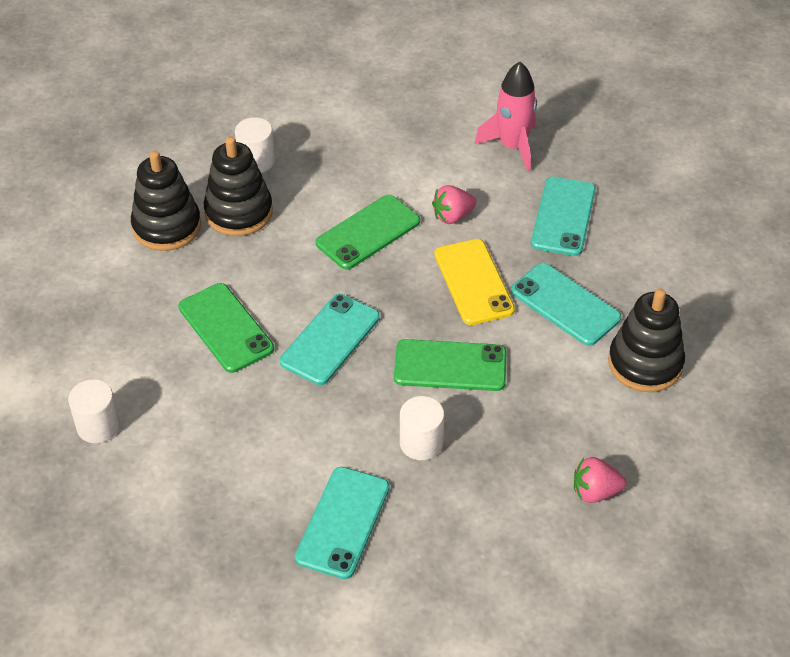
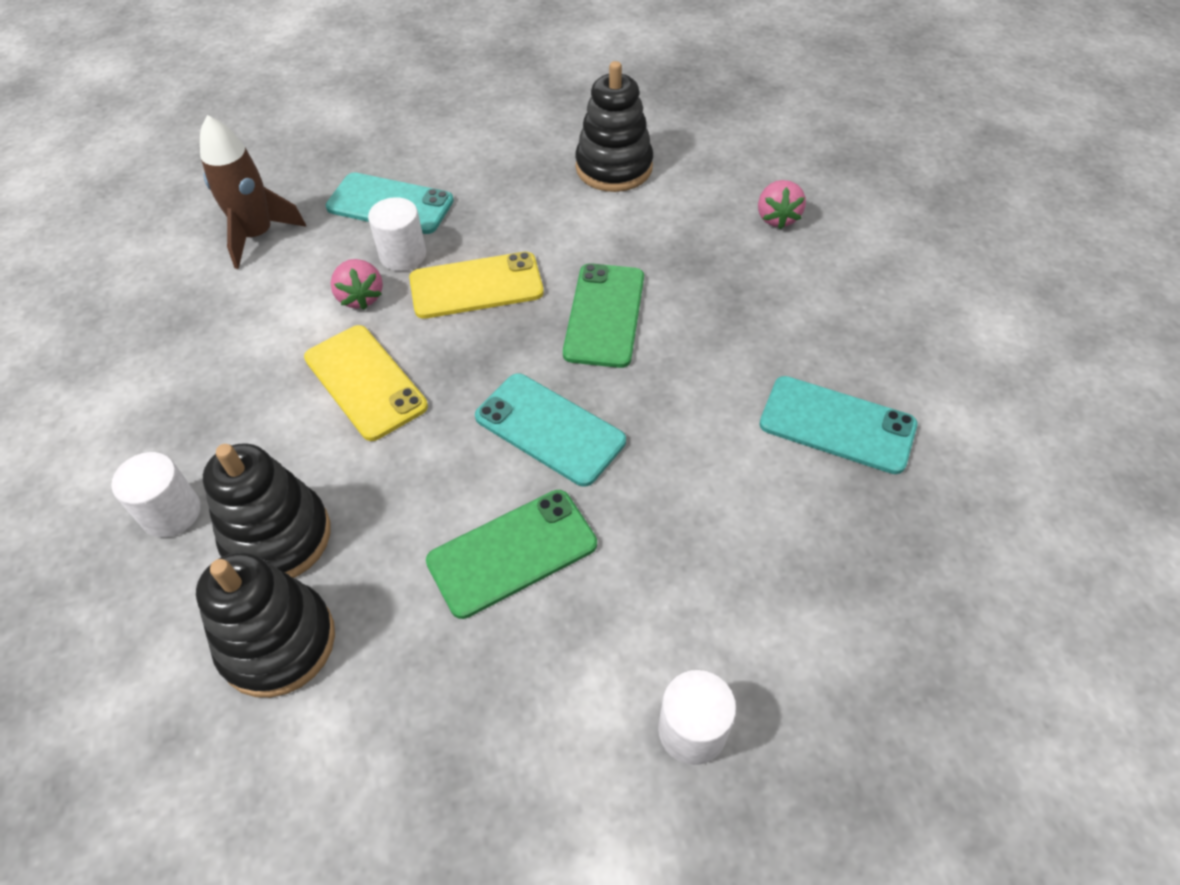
camera: 85 degrees left, 5 degrees up
(368, 232) = (365, 382): green phone -> yellow phone
(421, 443) = (718, 347): white cylinder -> white cylinder (403, 255)
(512, 147) = (257, 235): pink rocket -> brown rocket
(565, 304) = (524, 215): turquoise phone -> none

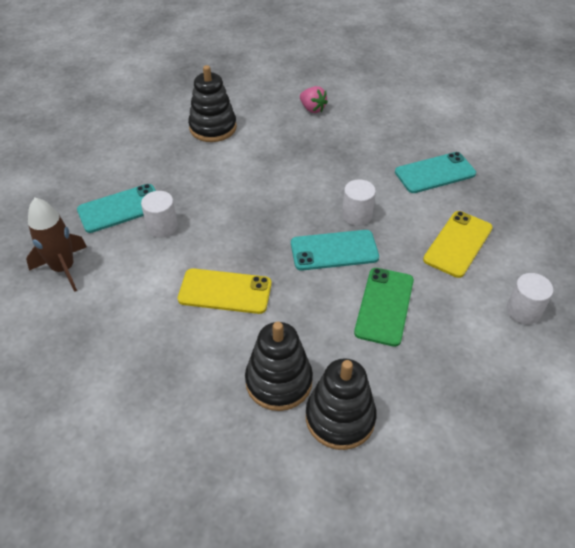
camera: 45 degrees left, 5 degrees down
(171, 513) = (211, 415): white cylinder -> white cylinder (357, 215)
(360, 297) = (167, 258): pink strawberry -> none
(476, 286) = (219, 216): yellow phone -> yellow phone (458, 244)
(604, 315) = (294, 191): green phone -> none

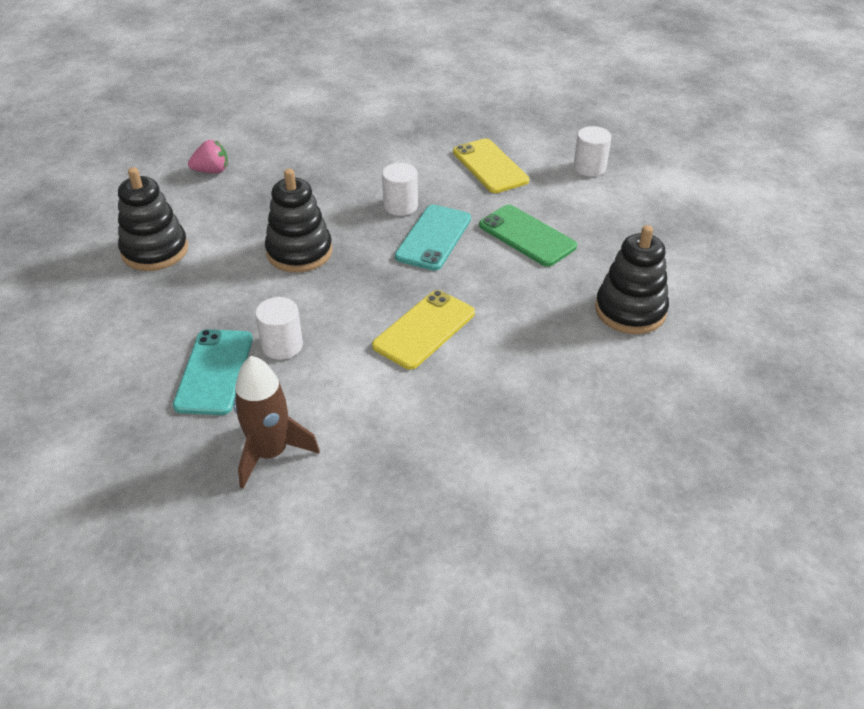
camera: 60 degrees left, 5 degrees down
(279, 381) = (566, 333): black stacking toy -> black stacking toy (299, 252)
(435, 173) = (391, 140): turquoise phone -> none

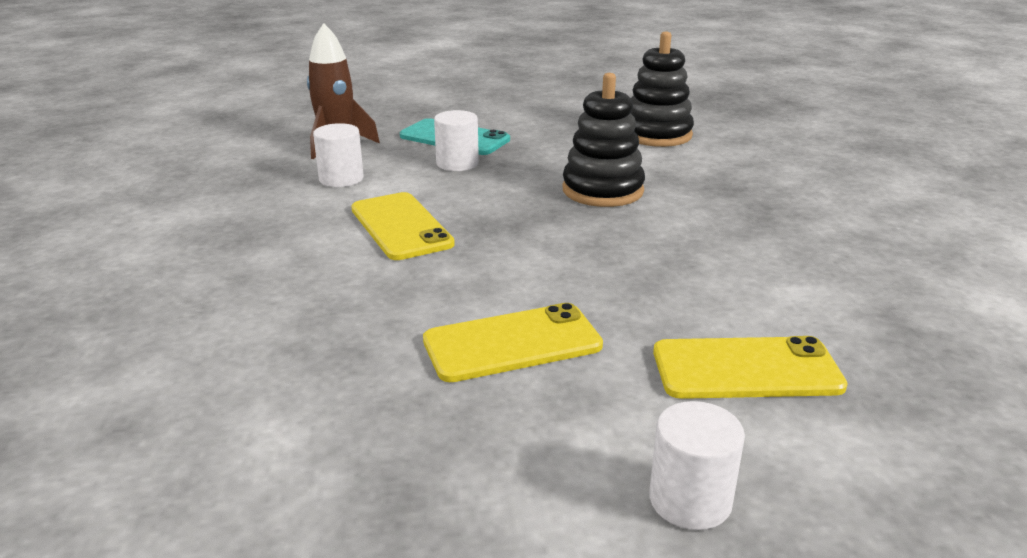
camera: 115 degrees right, 15 degrees down
(212, 171) = (808, 171): pink strawberry -> none
(400, 206) = (663, 264): white cylinder -> white cylinder (341, 179)
(433, 238) = (568, 270): turquoise phone -> none
(527, 236) = (512, 343): green phone -> yellow phone
(630, 310) = (256, 375): black stacking toy -> none

